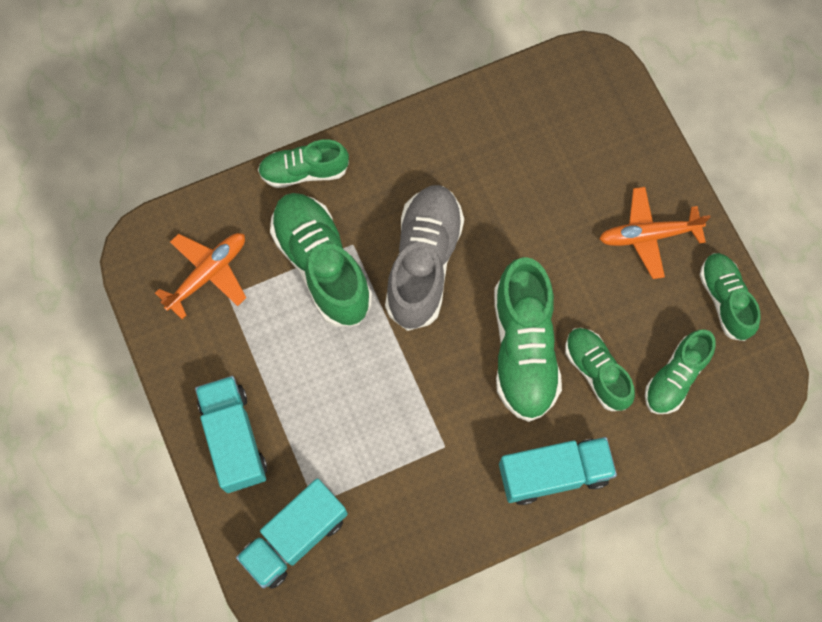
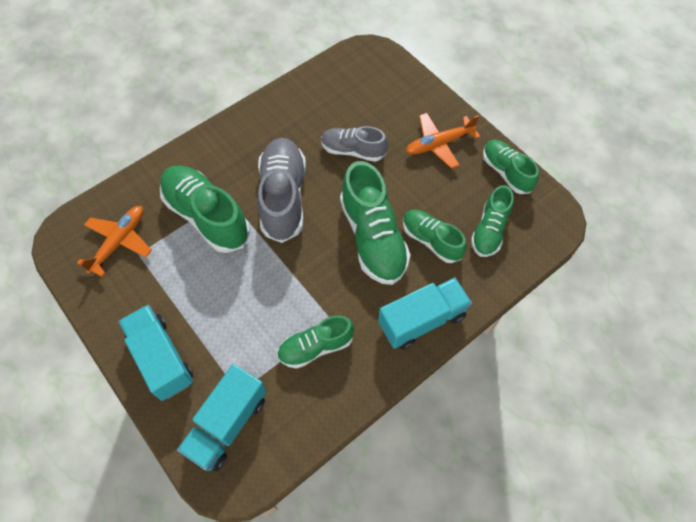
camera: 15 degrees left, 10 degrees down
(304, 171) = (180, 157): green shoe -> green shoe (315, 347)
(530, 217) = (352, 150): none -> grey shoe

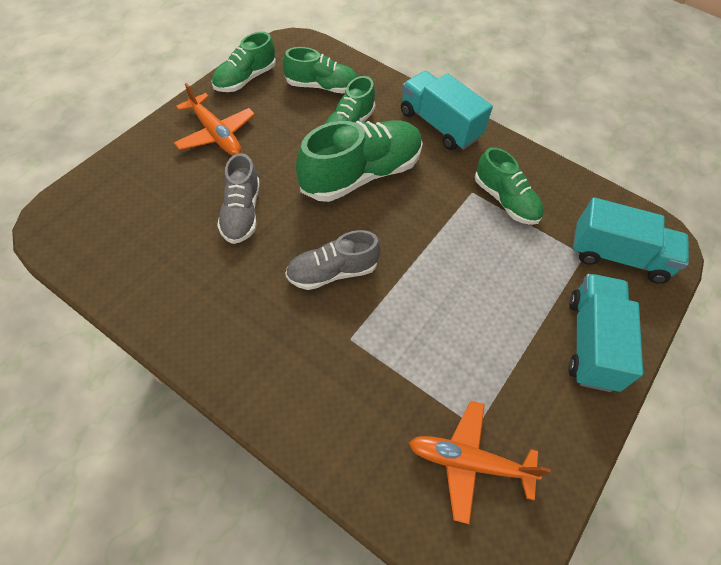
camera: 110 degrees left, 5 degrees down
(161, 358) = (591, 342): turquoise truck -> turquoise truck turned 150 degrees clockwise
(207, 216) = (388, 355): green shoe -> none
(283, 197) = (332, 272): grey shoe -> grey shoe, size x0.61

